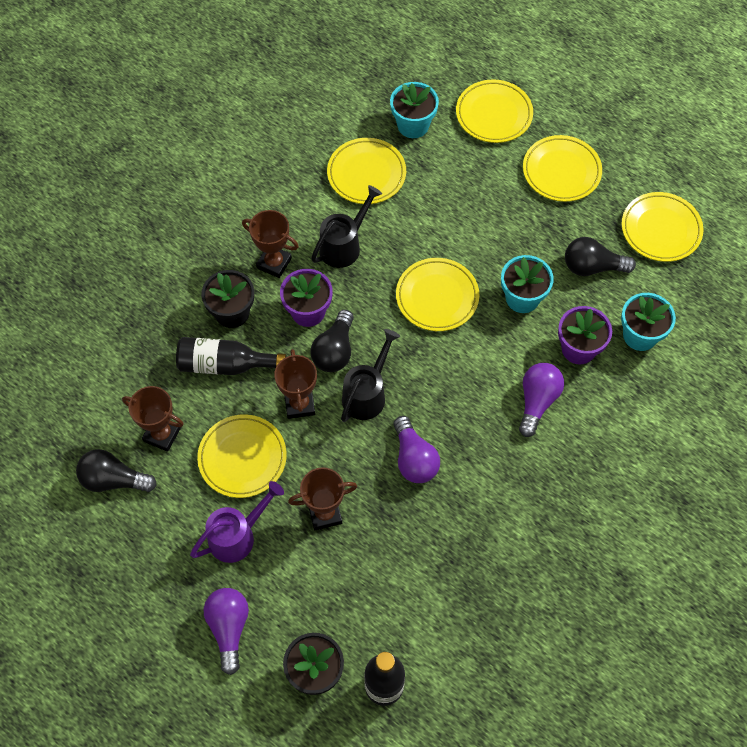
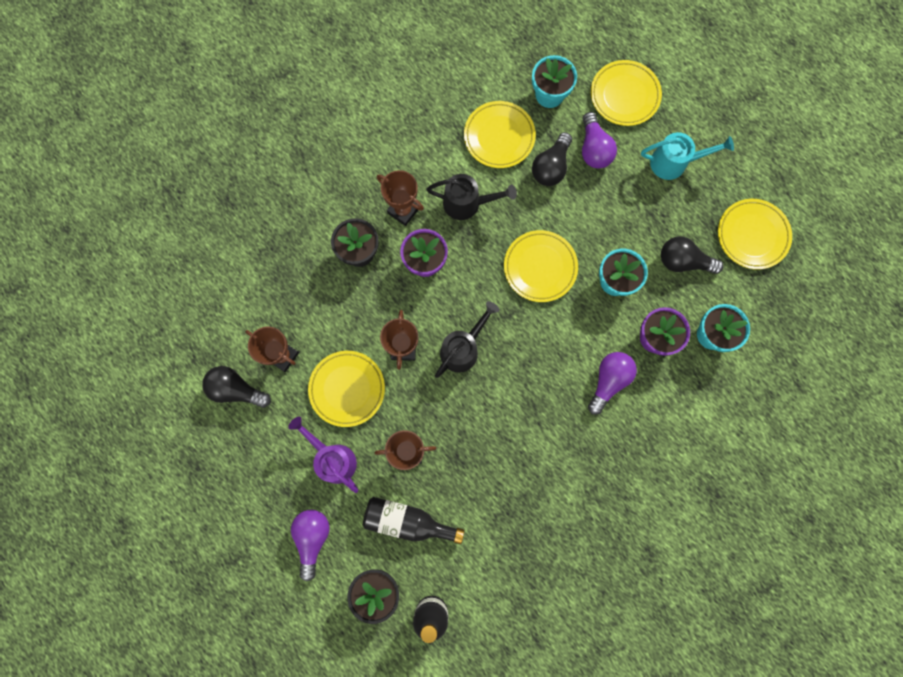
camera: 10 degrees right, 15 degrees up
(225, 364) = (345, 300): black bottle -> black bottle (407, 521)
(238, 535) = (332, 458): purple watering can -> purple watering can turned 105 degrees counterclockwise
(334, 351) = (442, 303): black light bulb -> black light bulb (551, 167)
(344, 245) = (467, 203): black watering can -> black watering can turned 45 degrees clockwise
(414, 459) = (492, 415): purple light bulb -> purple light bulb (594, 149)
(561, 171) = (674, 163): yellow plate -> turquoise watering can

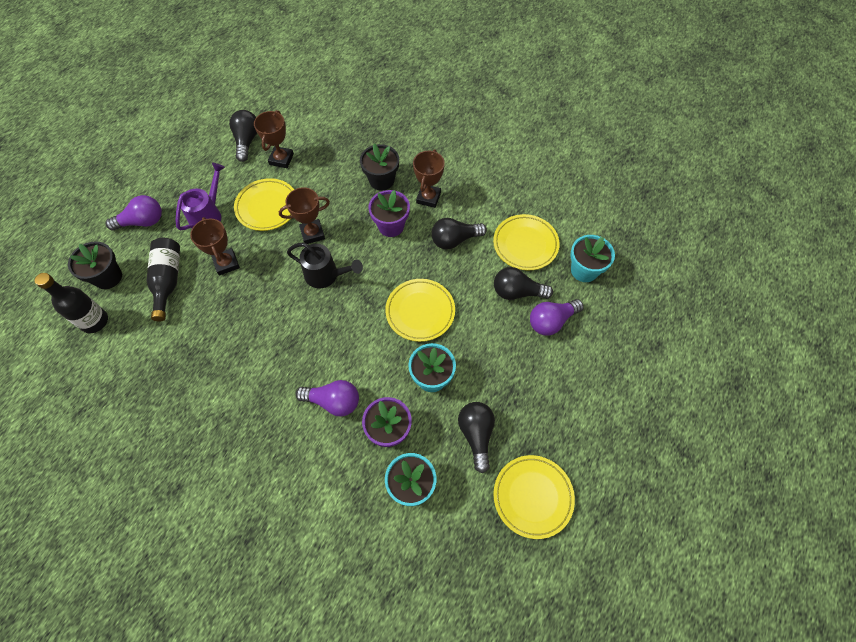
camera: 70 degrees right, 15 degrees down
(467, 203) = (454, 240): black watering can -> black light bulb
(624, 95) = (617, 331): yellow plate -> none
(674, 163) = (573, 396): turquoise watering can -> none

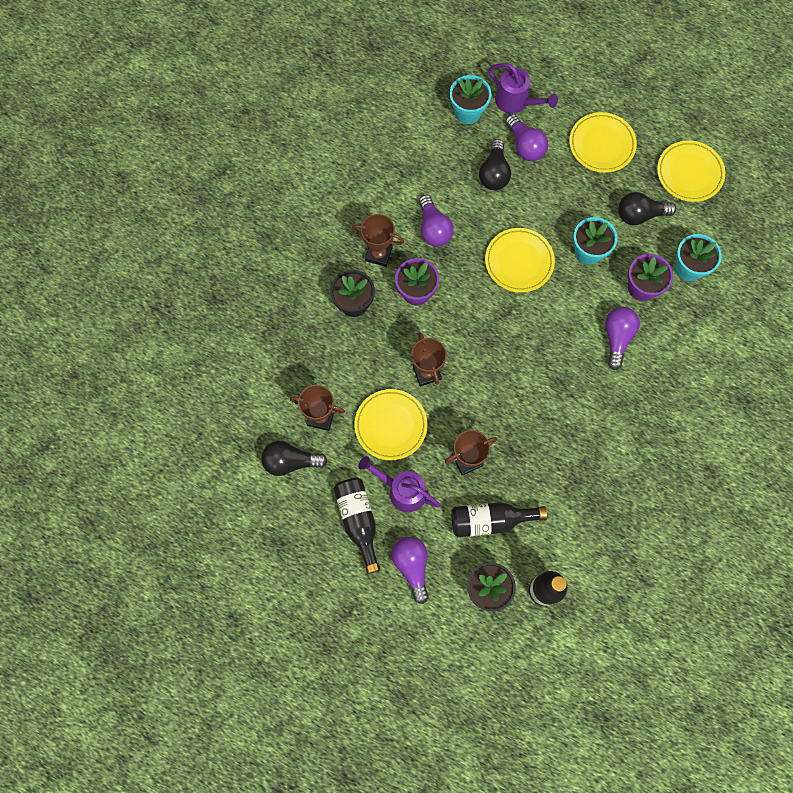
camera: 90 degrees left, 10 degrees up
(189, 185) = (358, 521): none -> black bottle
(326, 275) = (479, 354): black watering can -> none
(454, 240) = (433, 229): black light bulb -> purple light bulb
(525, 244) = (438, 162): yellow plate -> yellow plate (601, 145)
(602, 314) = (516, 102): none -> purple watering can

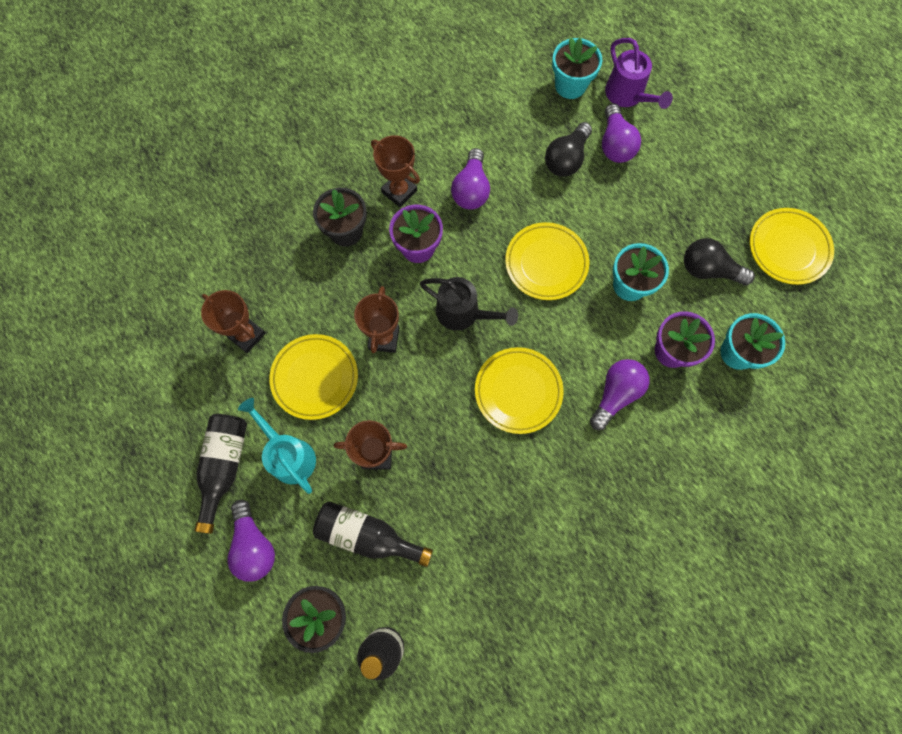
camera: 25 degrees right, 0 degrees up
(290, 461) = (189, 368): black light bulb -> none
(402, 490) = (288, 454): purple watering can -> turquoise watering can
(412, 566) = (254, 545): purple light bulb -> purple light bulb turned 150 degrees clockwise
(477, 327) = (464, 313): none -> black watering can
(601, 145) = (701, 177): yellow plate -> yellow plate (518, 391)

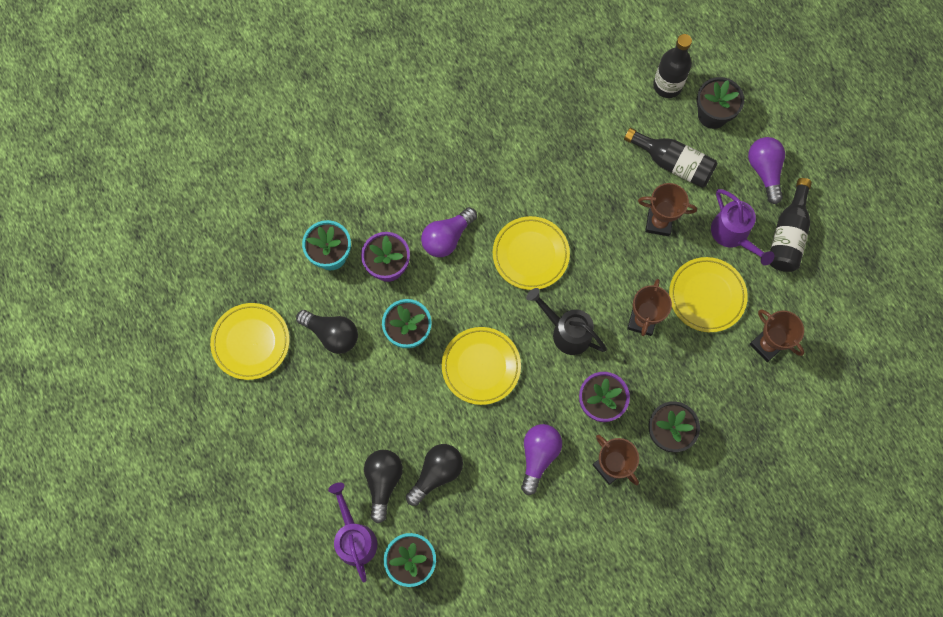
camera: 170 degrees left, 0 degrees up
(288, 454) = (733, 235): turquoise watering can -> purple watering can
(615, 144) = (383, 482): purple light bulb -> black light bulb

